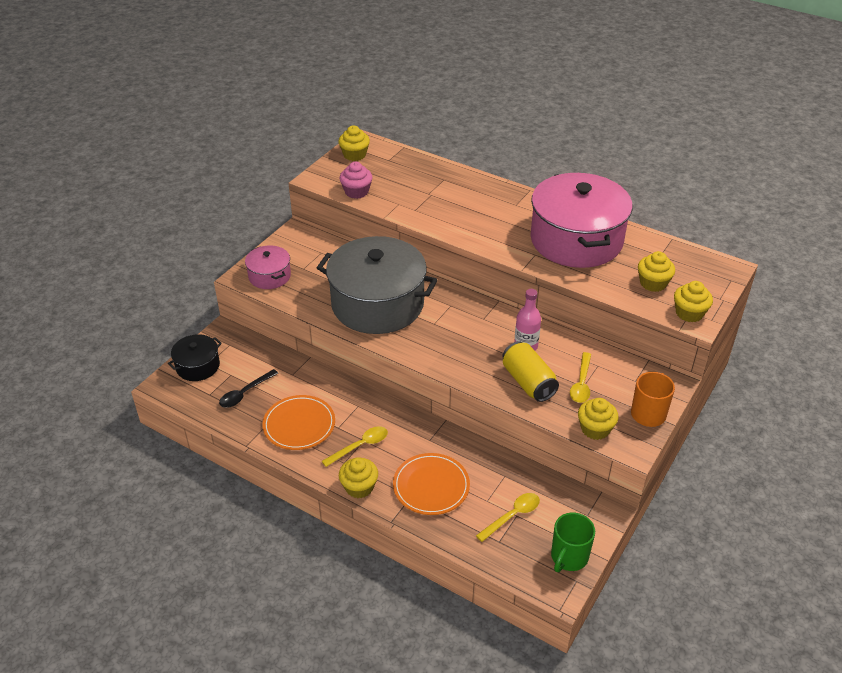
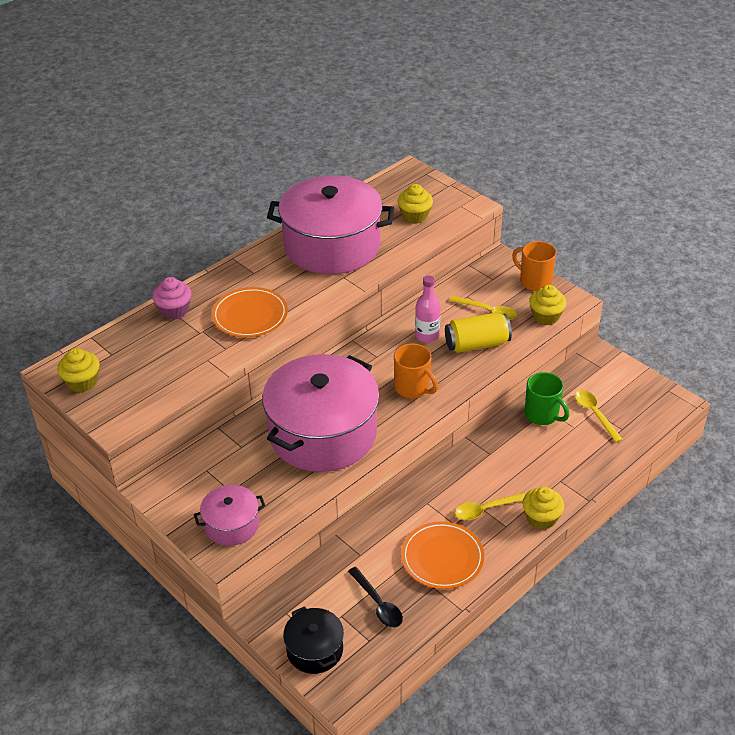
camera: 75 degrees left, 0 degrees up
(356, 192) = (164, 391): pink cupcake -> pink cupcake (174, 310)
(360, 446) = (486, 509): yellow spoon -> yellow spoon turned 90 degrees counterclockwise
(377, 304) = (323, 433): grey pot -> pink pot
(431, 486) = (550, 463): orange plate -> orange plate (250, 315)
(450, 348) = (413, 388): none -> orange mug
(568, 557) = (644, 389): green mug -> green mug (542, 415)
(689, 313) = (462, 207): yellow cupcake -> none

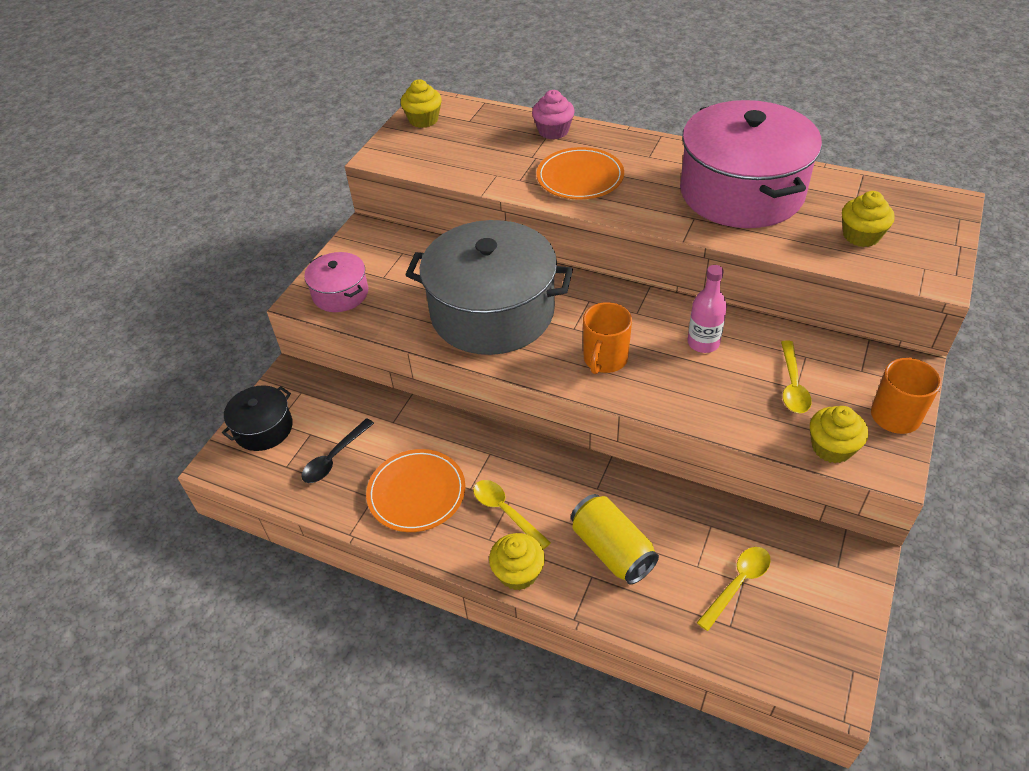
camera: 70 degrees right, 5 degrees up
(323, 433) = (492, 312): pink pot -> grey pot
(477, 344) = (721, 393): yellow can -> yellow can (612, 550)
(542, 415) = (697, 523): green mug -> none

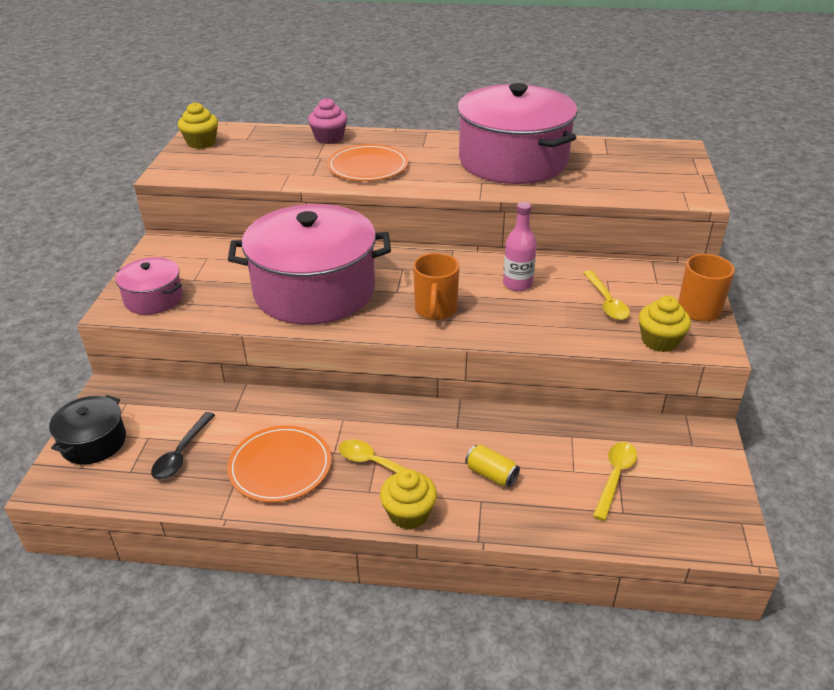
camera: 20 degrees left, 10 degrees down
(492, 312) = (314, 290): grey pot -> pink pot
(612, 550) = (491, 474): yellow can -> yellow can, size x0.58
(861, 236) = (624, 177): yellow cupcake -> none

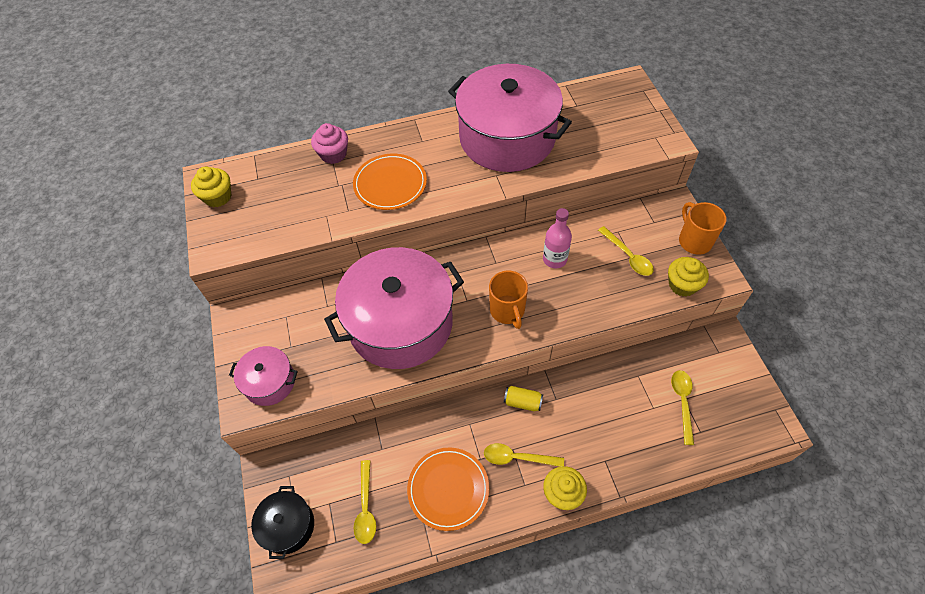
camera: 20 degrees left, 20 degrees up
(181, 453) = (365, 508): black spoon -> yellow spoon
(491, 474) = (601, 434): yellow can -> yellow can (522, 402)

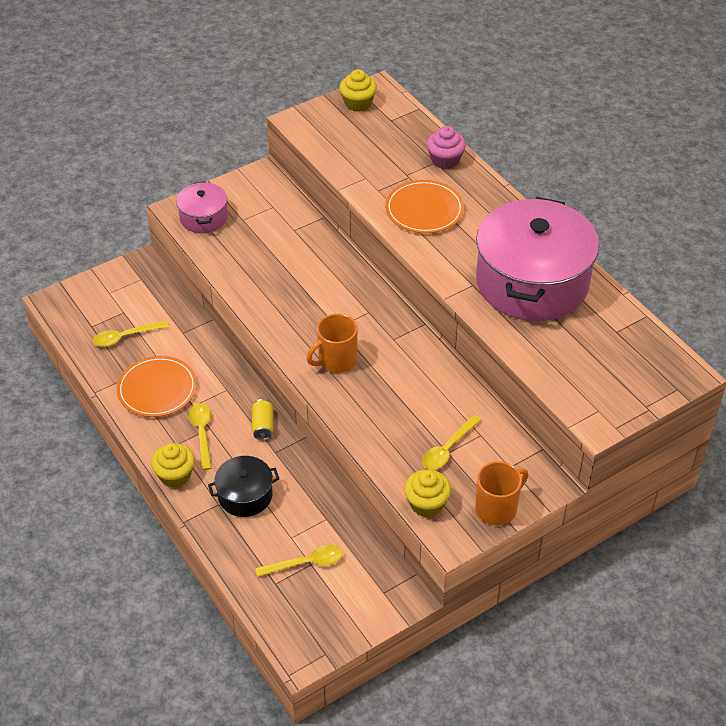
camera: 70 degrees right, 10 degrees down
(288, 526) = (97, 292): black pot -> black pot (245, 495)
(400, 323) = (293, 285): pink pot -> none
(554, 259) = (417, 386): pink bottle -> none

